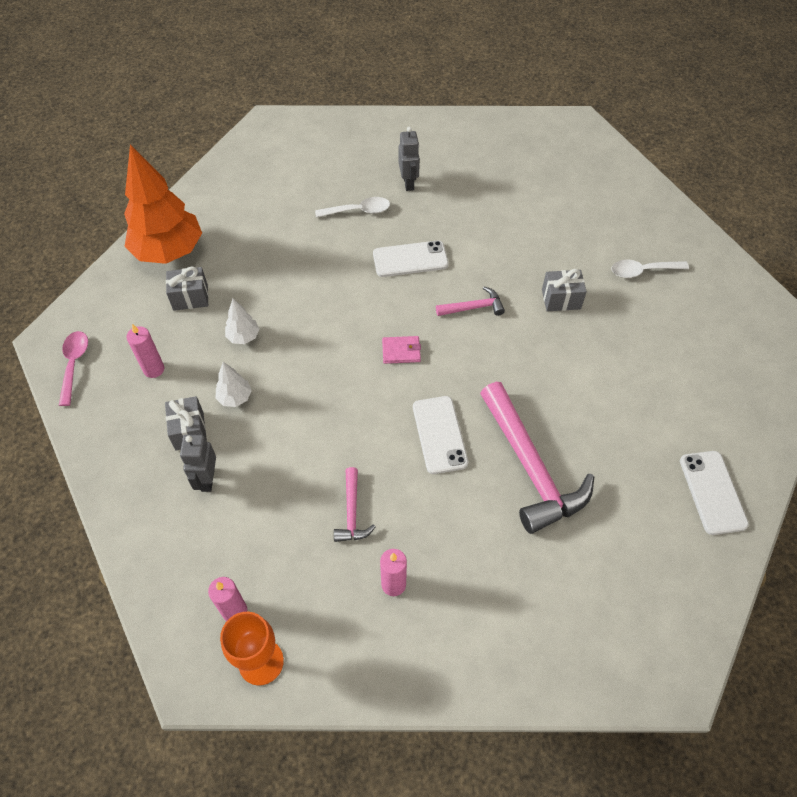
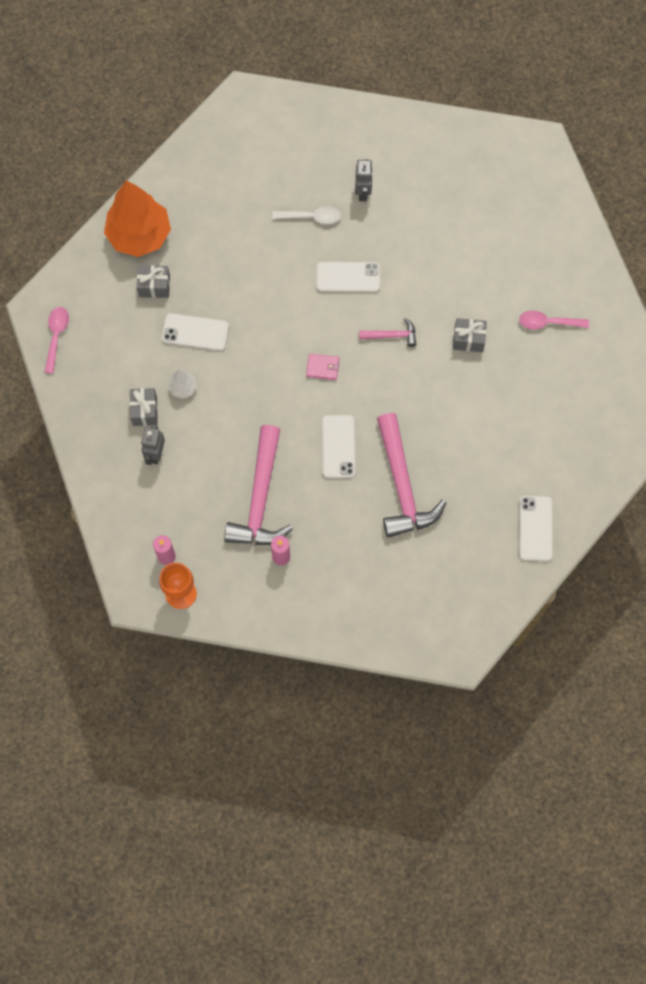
camera: 10 degrees right, 15 degrees up
(154, 369) = (120, 351): pink candle -> none
(243, 337) = (195, 332): white tree -> white phone
(352, 512) = (260, 498): pink hammer -> pink hammer, size x2.13
(642, 271) = (548, 322): white spoon -> pink spoon

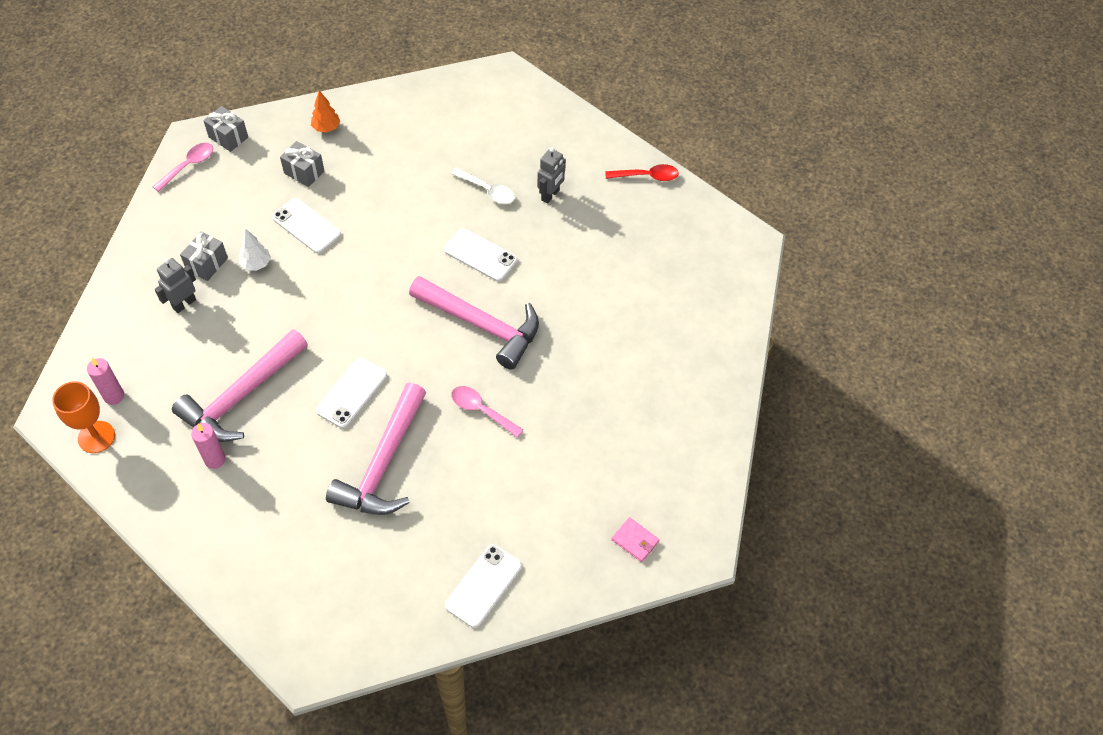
camera: 30 degrees right, 15 degrees down
(139, 235) = (326, 128): orange tree -> orange tree, size x0.43
(322, 367) = (394, 317): pink wallet -> pink wallet (635, 540)
(392, 335) = (481, 325): pink hammer -> pink hammer, size x2.13
(425, 131) = (647, 176): none -> red spoon
(468, 339) = (552, 369): grey gift -> grey gift (228, 137)
(548, 322) = (643, 397): pink spoon -> pink spoon (481, 410)

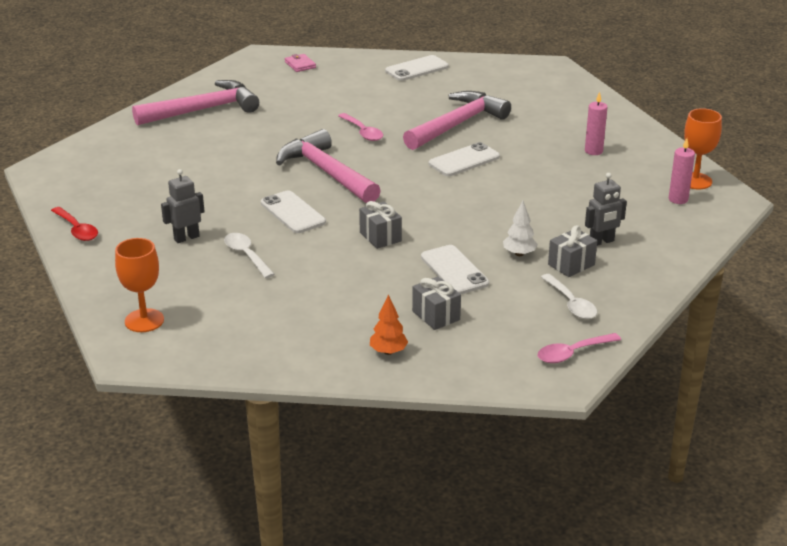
camera: 155 degrees left, 25 degrees down
(199, 217) = (571, 304): none -> white spoon
(228, 137) = (514, 371): grey gift -> grey gift (380, 237)
(241, 395) = (561, 177): pink hammer -> pink hammer (203, 110)
(519, 104) = (144, 320): none -> orange goblet
(647, 176) = (77, 230): red spoon -> red spoon turned 150 degrees counterclockwise

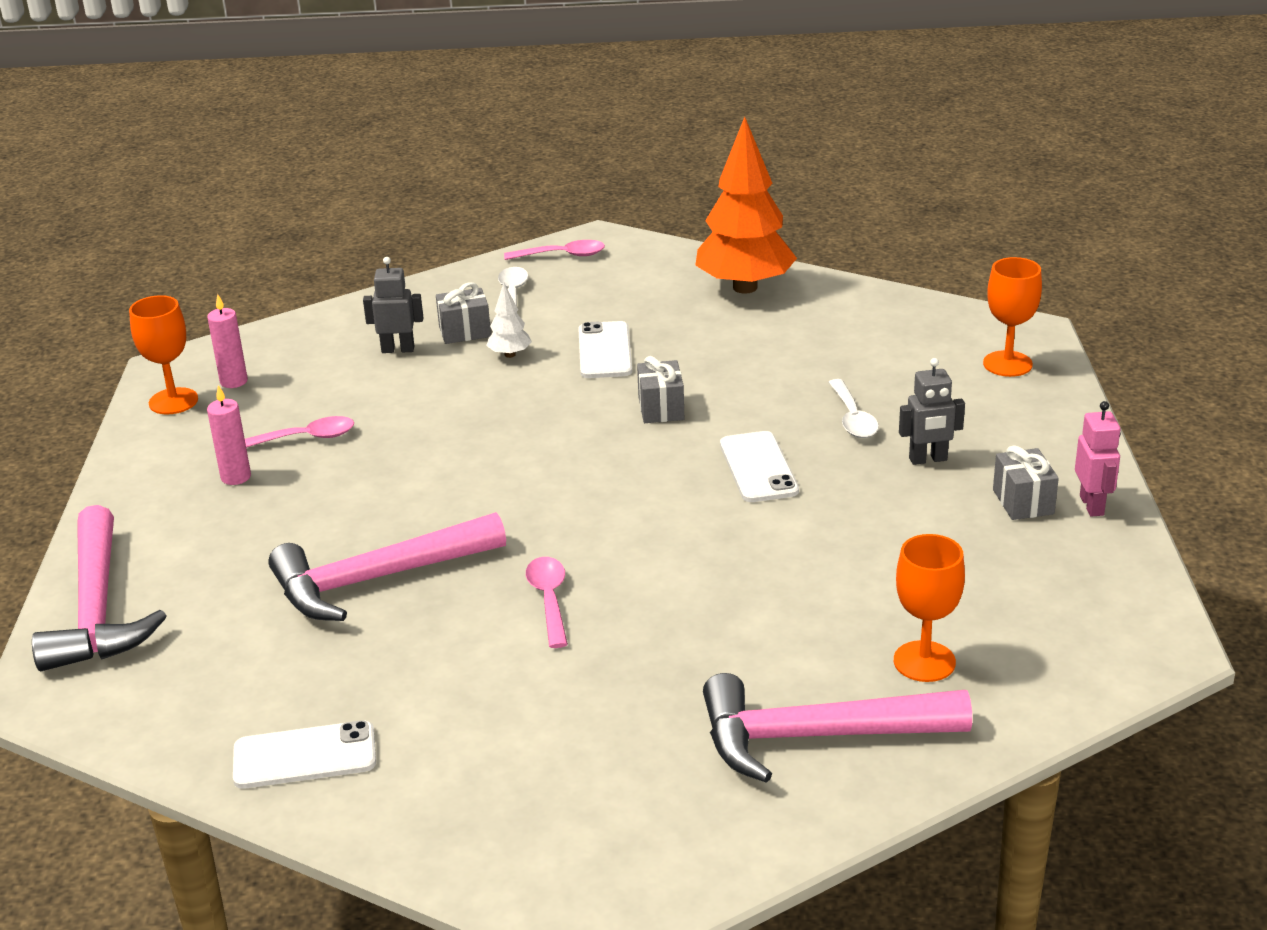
camera: 155 degrees left, 0 degrees up
(77, 230) = (1092, 505): red spoon -> pink robot
(161, 142) = (924, 661): none -> orange goblet
(300, 65) = (537, 844): pink wallet -> none
(327, 172) = (665, 527): pink hammer -> pink hammer (97, 609)
(388, 352) = (744, 287): orange tree -> orange tree, size x2.35
(436, 315) = (667, 310): grey gift -> grey gift (1023, 502)
(464, 160) = (439, 503): white phone -> none
(584, 177) = (305, 438): none -> pink spoon

